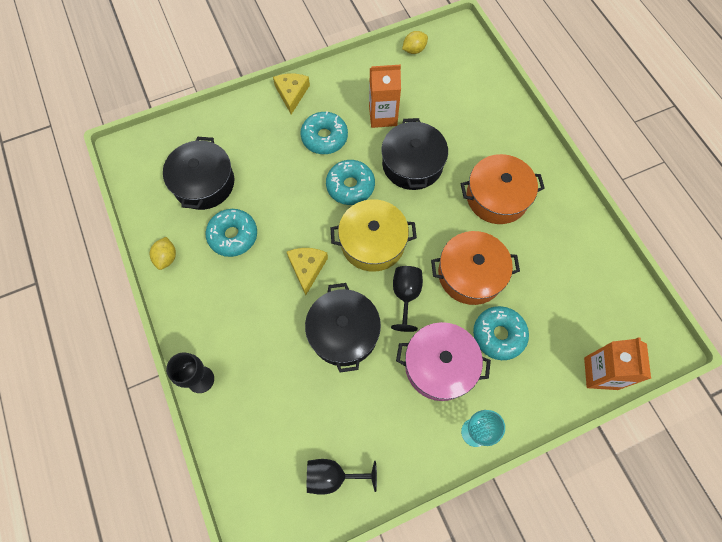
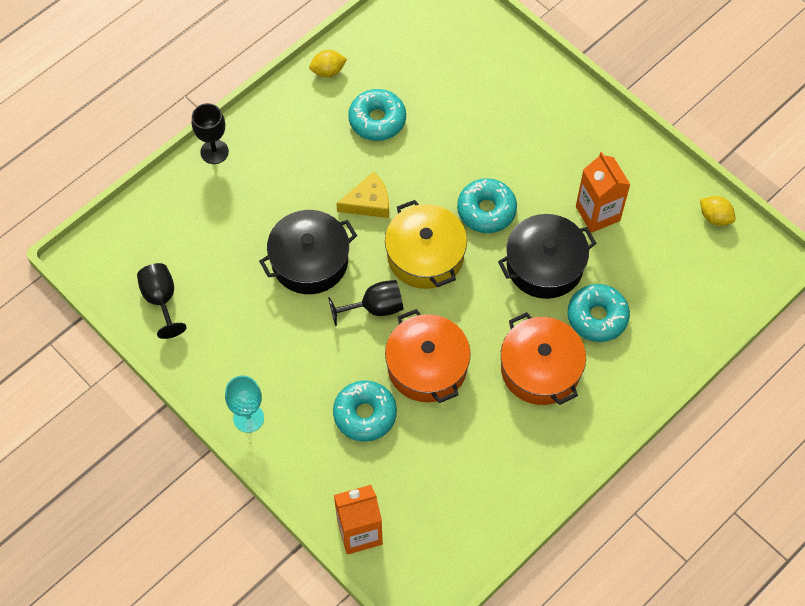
camera: 70 degrees right, 5 degrees down
(204, 183) = (427, 69): black pot -> none
(291, 93) = (583, 109): yellow cheese -> none
(324, 137) = (539, 163): turquoise donut -> turquoise donut (597, 317)
(439, 366) = (307, 364): pink pot -> none

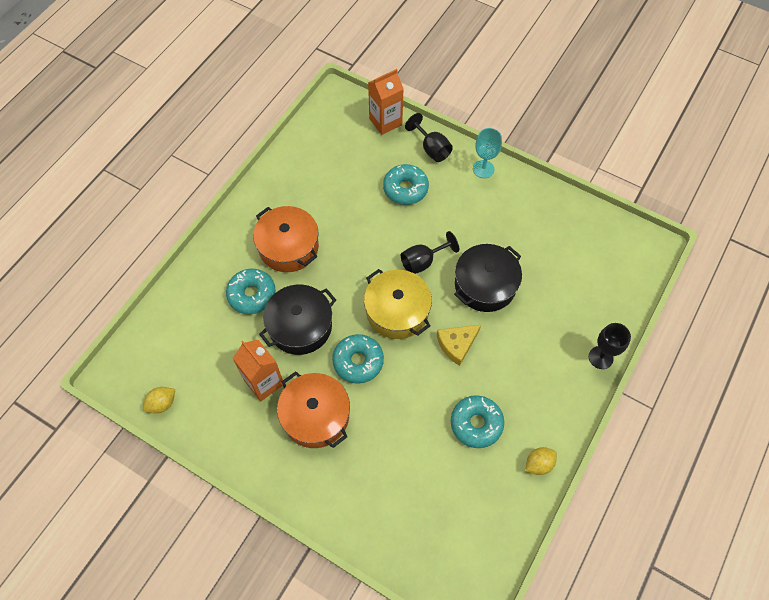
camera: 165 degrees right, 0 degrees up
(161, 300) = (581, 230): black goblet -> black goblet (431, 149)
(427, 366) = (371, 229): orange pot -> orange pot (315, 416)
(715, 217) = (162, 404): yellow lemon -> yellow lemon turned 60 degrees counterclockwise

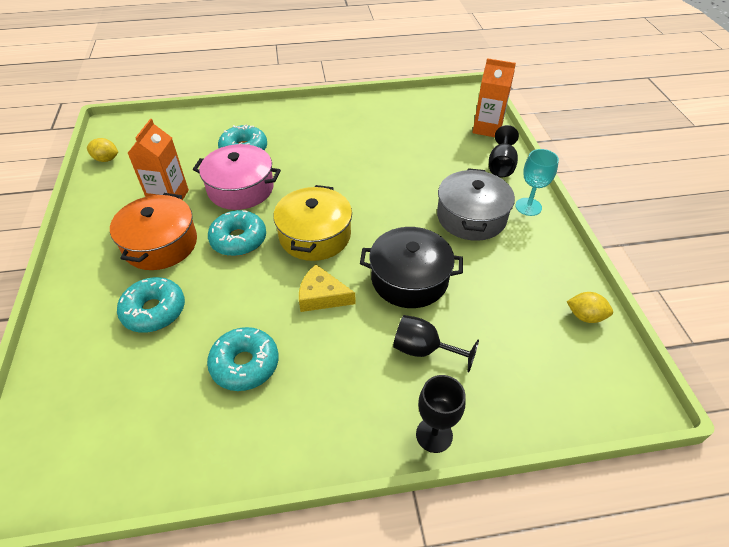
camera: 50 degrees right, 15 degrees down
(288, 247) = (307, 144): orange pot -> none
(300, 326) = (240, 189): black pot -> pink pot
(405, 189) = (441, 173): turquoise donut -> turquoise donut (154, 311)
(423, 262) = (383, 223): black goblet -> black goblet (424, 350)
(463, 207) = (471, 217): none -> grey pot
(538, 464) = (240, 454): yellow lemon -> yellow lemon (585, 316)

